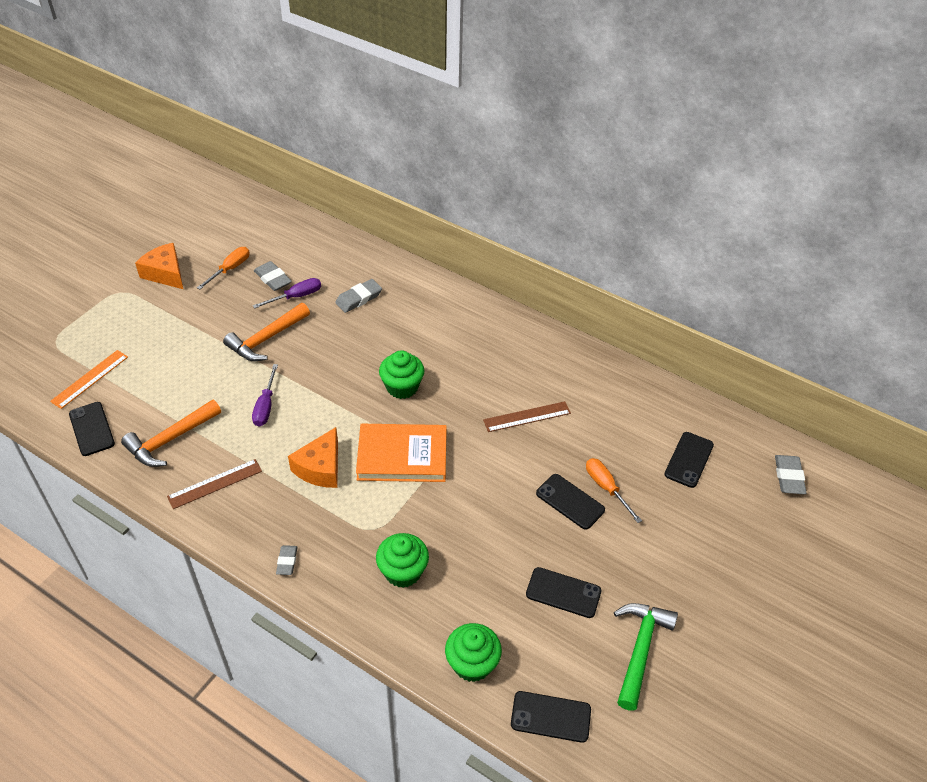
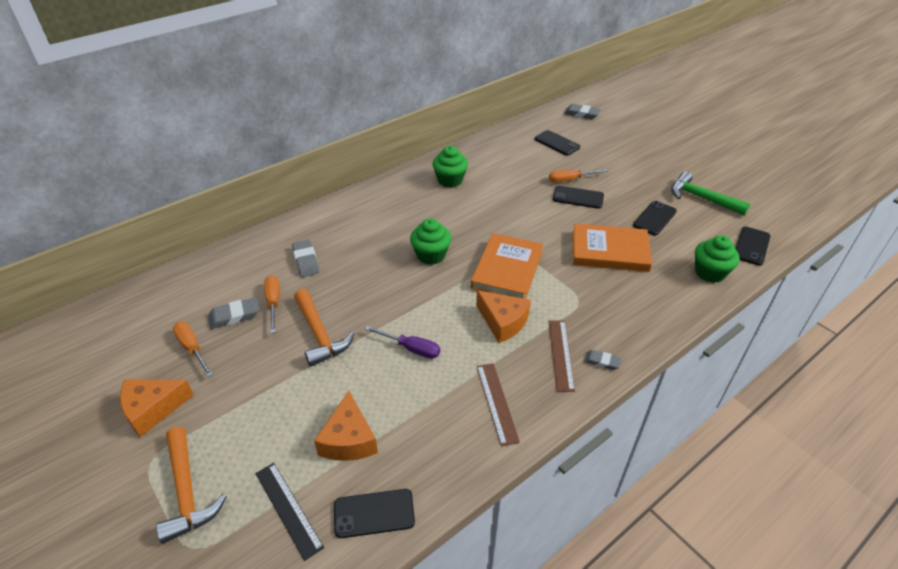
camera: 70 degrees left, 5 degrees down
(90, 379) = (288, 509): orange ruler -> black ruler
(157, 393) = (349, 439): none -> orange cheese
(170, 440) = (424, 434): orange hammer -> orange hammer (187, 492)
(296, 297) = (273, 303): purple screwdriver -> orange screwdriver
(403, 571) = (624, 292): green cupcake -> green cupcake (450, 180)
(473, 549) = (609, 251): none -> orange book
(527, 417) = (492, 198): brown ruler -> brown ruler (560, 354)
(570, 501) = (578, 197): black phone -> black phone turned 45 degrees clockwise

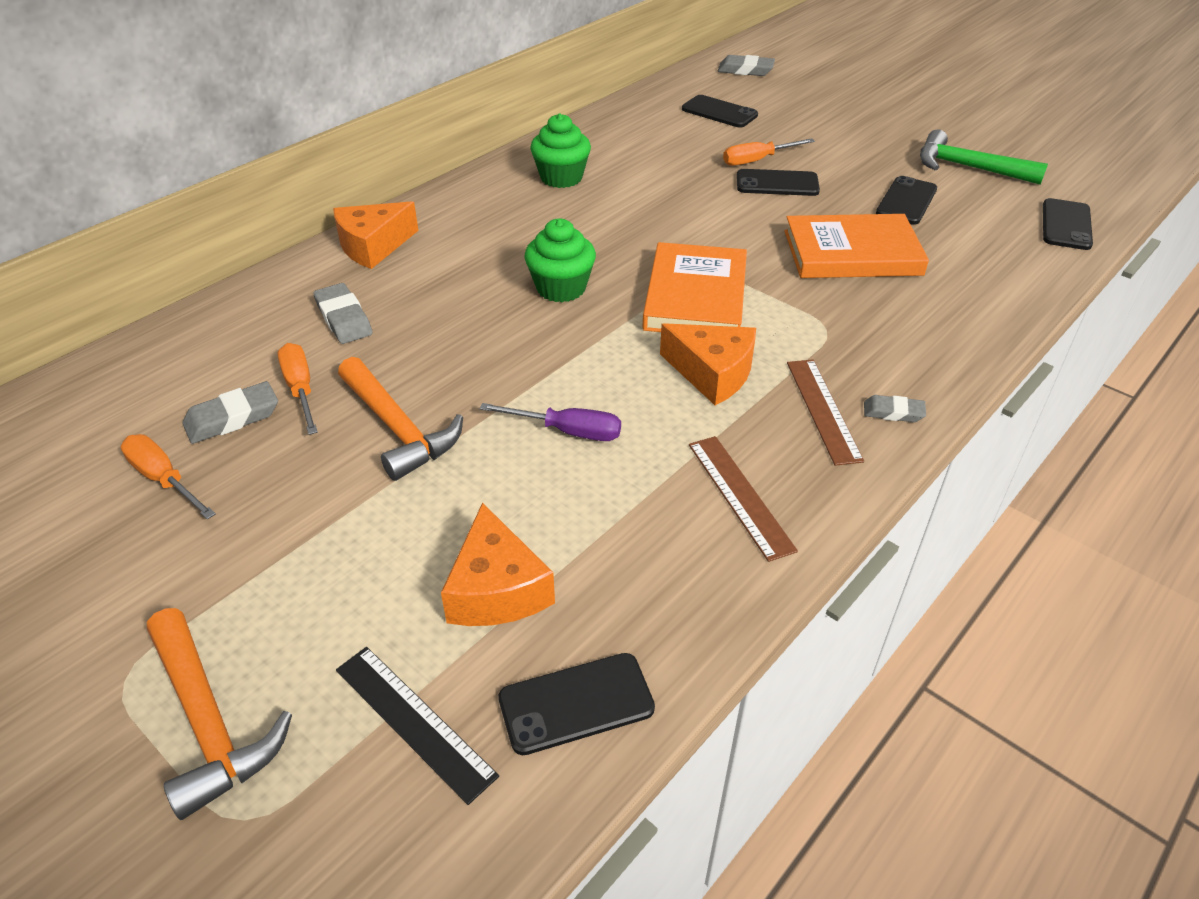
camera: 10 degrees left, 0 degrees up
(153, 409) = (109, 590): orange cheese -> orange cheese (373, 246)
(710, 272) = (1017, 267): green cupcake -> none

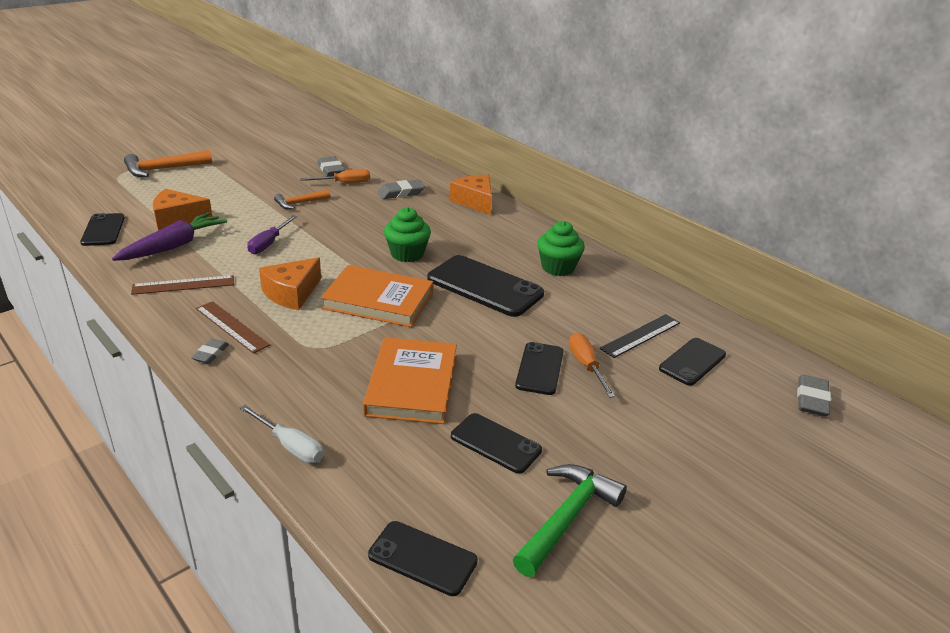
camera: 95 degrees right, 10 degrees down
(164, 479) = (298, 159): orange screwdriver -> none
(399, 429) = (299, 203): orange hammer -> orange hammer, size x0.62
(414, 721) = (128, 200): black ruler -> black ruler (641, 335)
(613, 554) = (174, 246): none -> purple carrot
(627, 223) = (485, 286): none -> black phone
(823, 410) = (232, 326): brown ruler -> brown ruler turned 45 degrees clockwise
(1002, 313) = (290, 446): none -> white screwdriver

